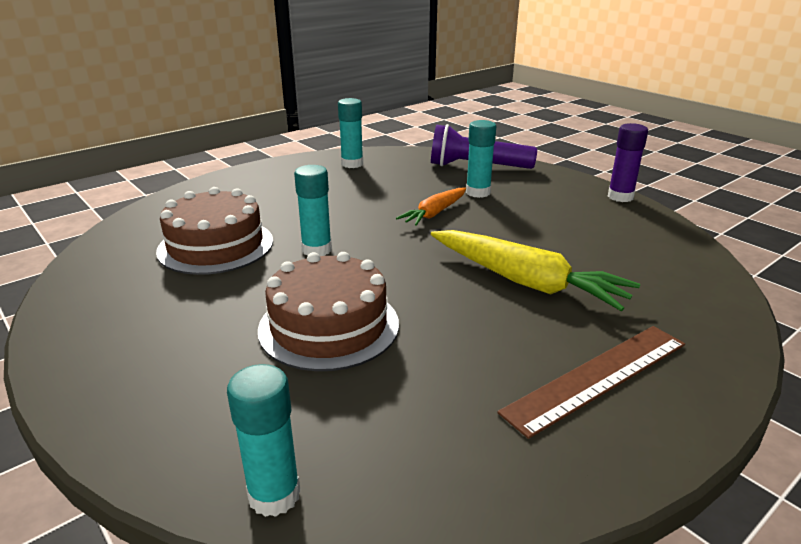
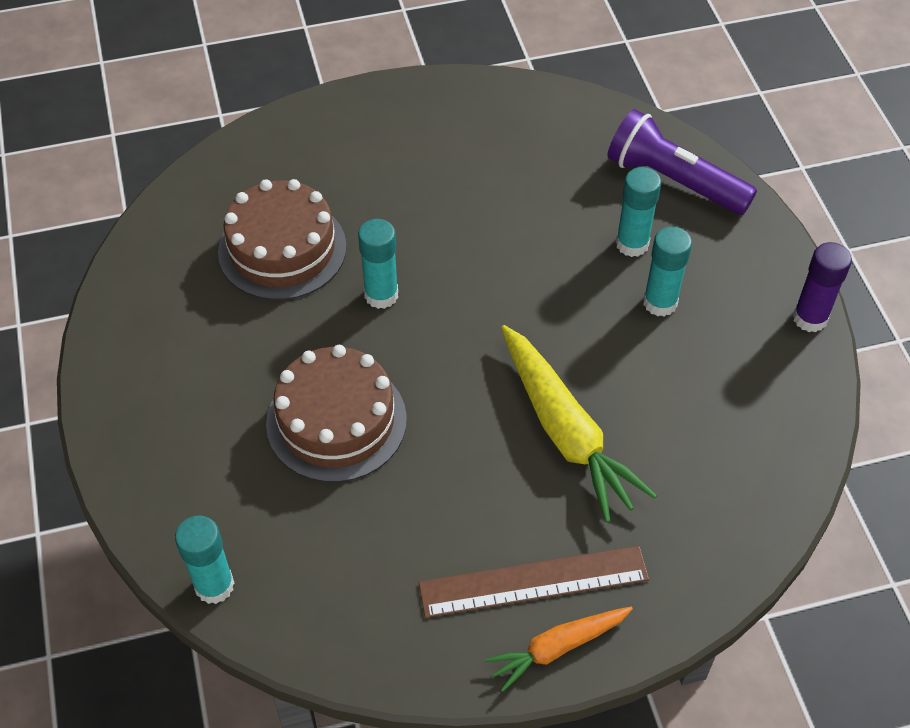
camera: 25 degrees right, 25 degrees up
(352, 164) = (513, 119): turquoise glue stick -> turquoise glue stick (660, 303)
(434, 213) = (549, 270): orange carrot -> orange carrot (557, 648)

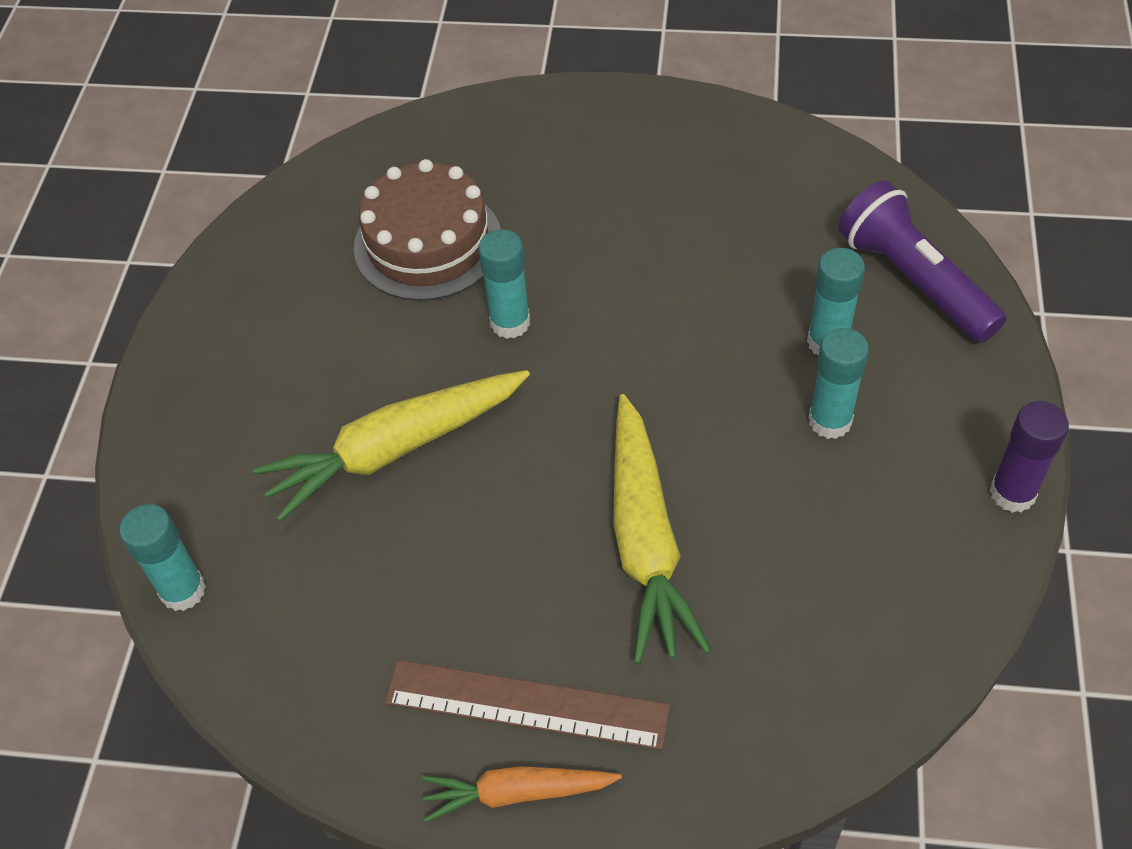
camera: 25 degrees right, 0 degrees up
(336, 421) = (395, 449): brown cake -> yellow carrot

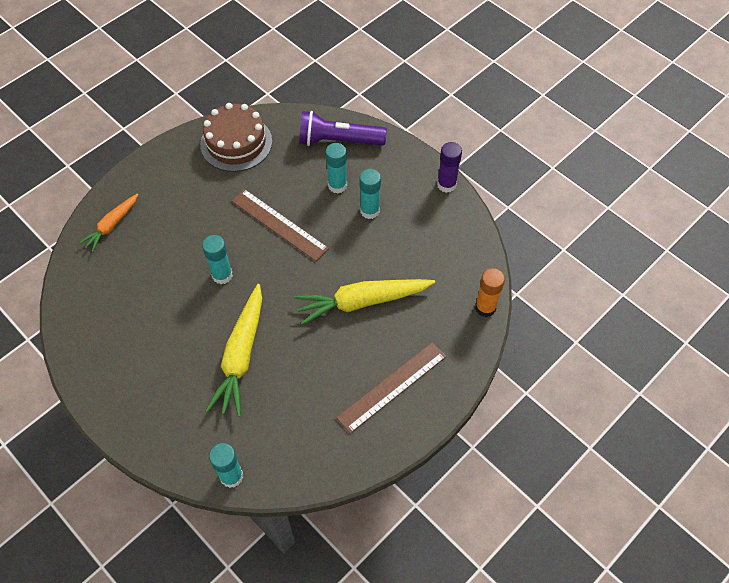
camera: 55 degrees left, 5 degrees up
(428, 243) = (150, 275): brown cake -> brown cake (236, 143)
(517, 793) = (423, 413): orange carrot -> orange carrot (112, 225)
(645, 540) = (362, 302): yellow carrot -> yellow carrot turned 135 degrees clockwise
(671, 323) = (279, 224): none -> brown ruler
(825, 744) = (485, 308): none -> orange glue stick

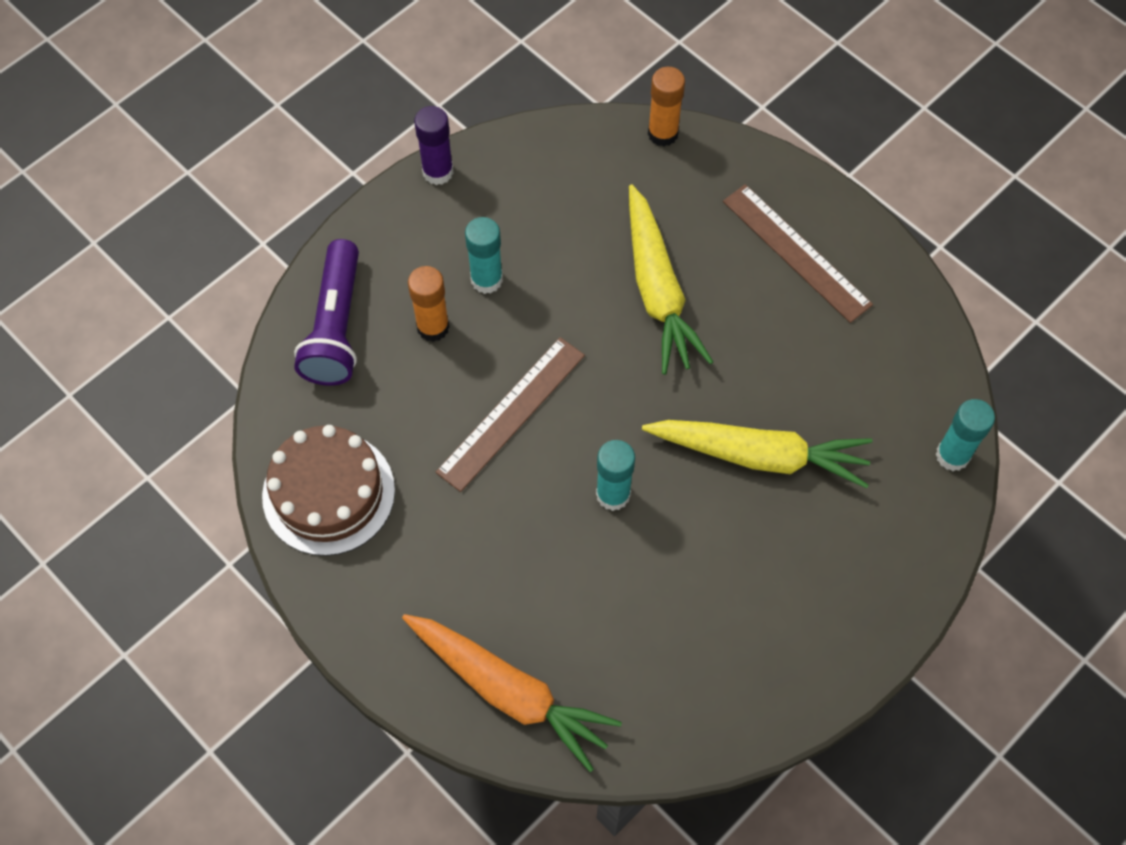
camera: 90 degrees left, 5 degrees up
(112, 225) = (509, 691): orange carrot -> orange carrot, size x1.71
(337, 185) = (433, 327): turquoise glue stick -> orange glue stick

